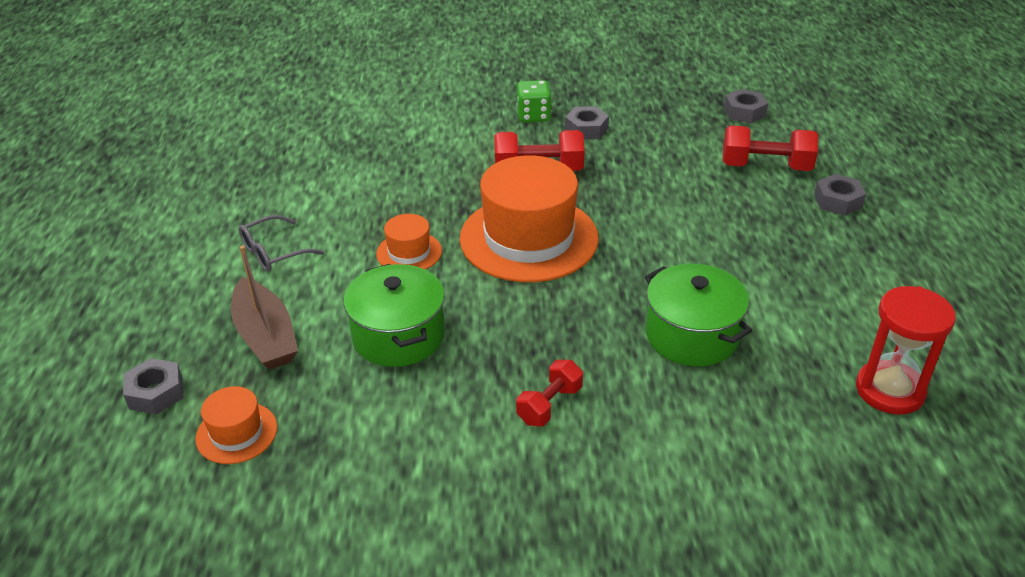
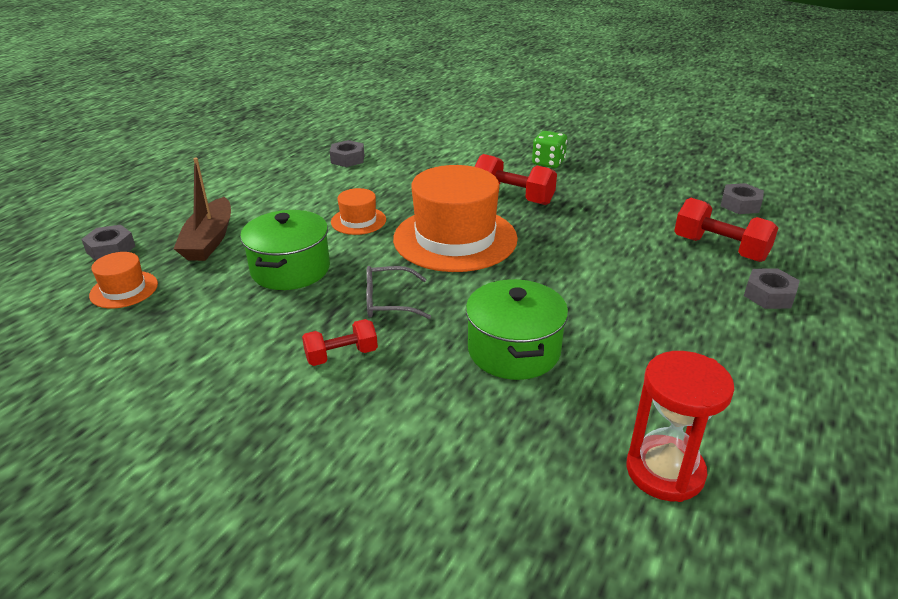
camera: 30 degrees right, 5 degrees down
(273, 252) = (272, 194): grey glasses -> grey glasses (388, 301)
(586, 129) = (582, 181): grey nut -> grey nut (347, 159)

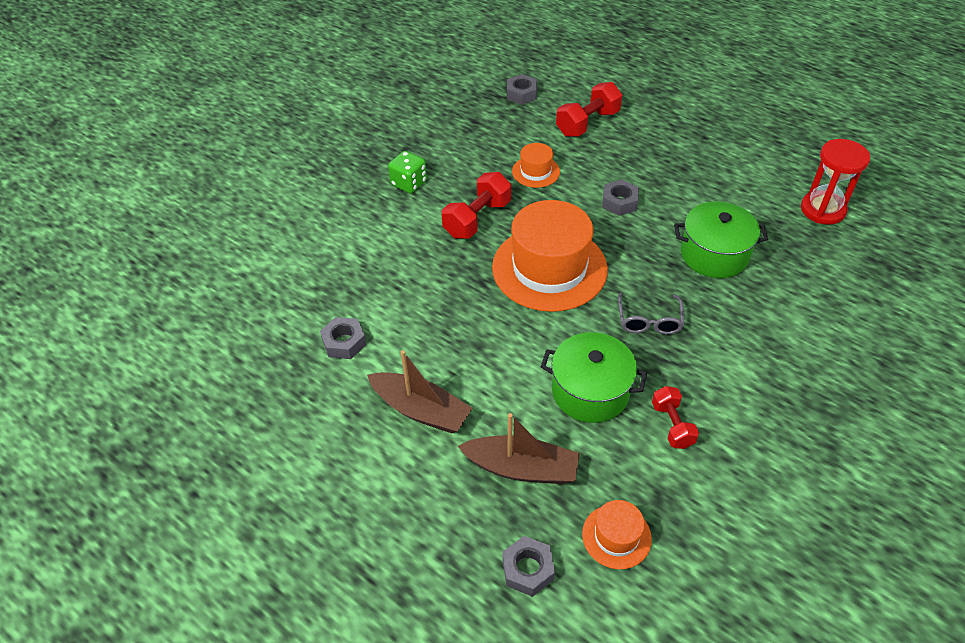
camera: 80 degrees left, 15 degrees up
(277, 194) = (421, 410): none -> brown boat
(341, 355) = (722, 354): red dumbbell -> red dumbbell (672, 425)
(358, 221) = (502, 337): orange hat -> orange hat (536, 171)
(769, 295) = (650, 120): grey nut -> grey nut (619, 202)

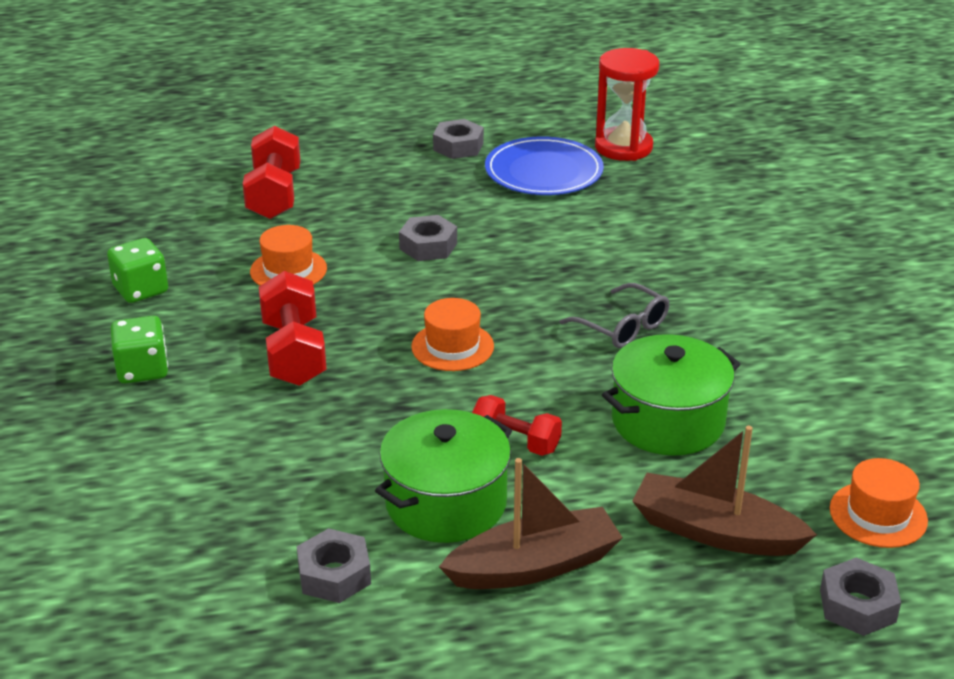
camera: 50 degrees left, 15 degrees down
(461, 140) = (141, 290): none -> green dice
(521, 94) = (144, 207): grey nut -> grey nut (458, 146)
(521, 468) = (715, 532): brown boat -> brown boat turned 120 degrees counterclockwise
(549, 268) = (452, 346): orange hat -> orange hat, size x0.47
(672, 425) = (777, 394): red dumbbell -> red dumbbell (515, 441)
(714, 254) = (590, 236): green pot -> green pot (446, 503)
(749, 196) = (543, 172): none -> blue plate

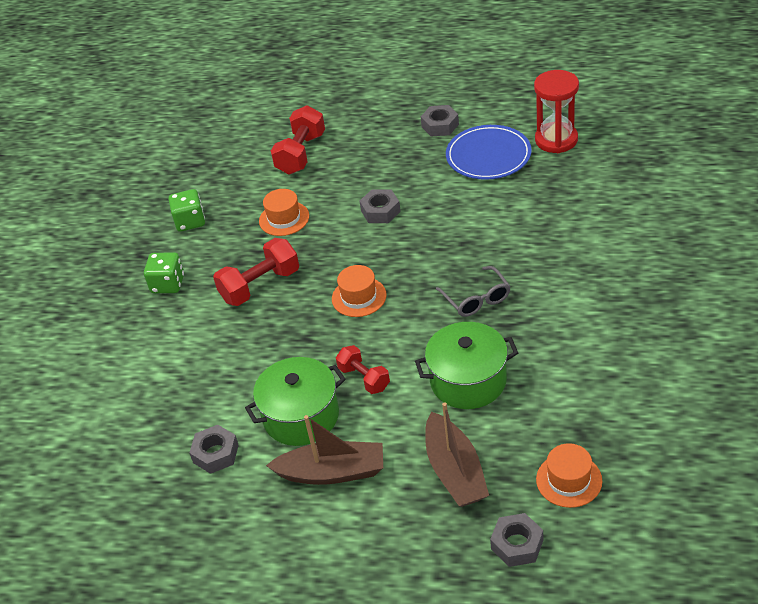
camera: 25 degrees right, 10 degrees up
(294, 353) = (260, 286): red dumbbell -> red dumbbell turned 45 degrees clockwise
(715, 532) = (455, 471): brown boat -> brown boat turned 150 degrees counterclockwise

